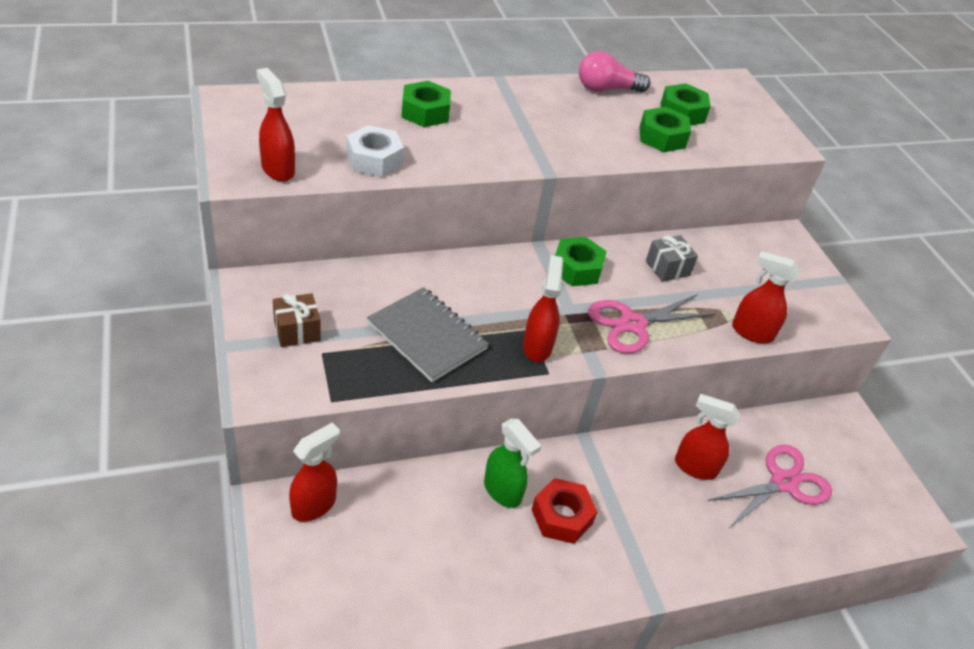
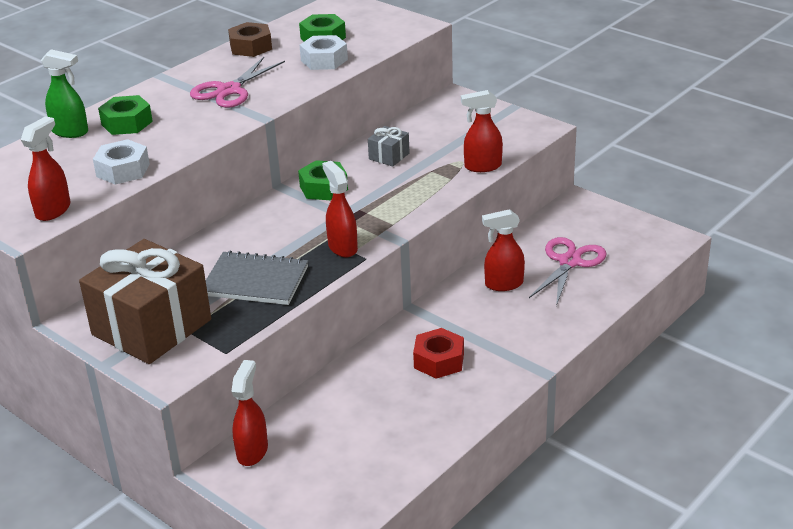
camera: 25 degrees left, 10 degrees down
(278, 169) = (53, 210): red spray bottle -> red spray bottle turned 90 degrees clockwise
(297, 330) = (151, 327): brown gift -> brown gift, size x2.36
(502, 491) = (383, 369): green spray bottle -> green spray bottle (70, 132)
(606, 89) = (251, 47): pink light bulb -> brown nut
(632, 324) = (396, 201): pink scissors -> pink scissors (229, 90)
(662, 137) = (324, 60): green nut -> white nut

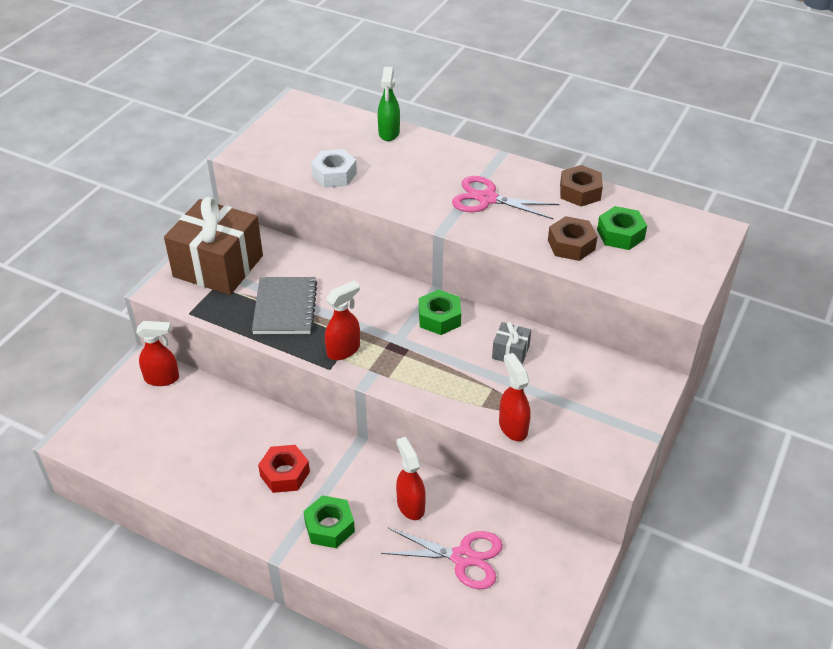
camera: 75 degrees right, 10 degrees up
(53, 210) = (269, 157): red spray bottle -> none
(127, 123) = (411, 157): green nut -> green nut (329, 527)
(324, 60) = (571, 245): white nut -> brown nut

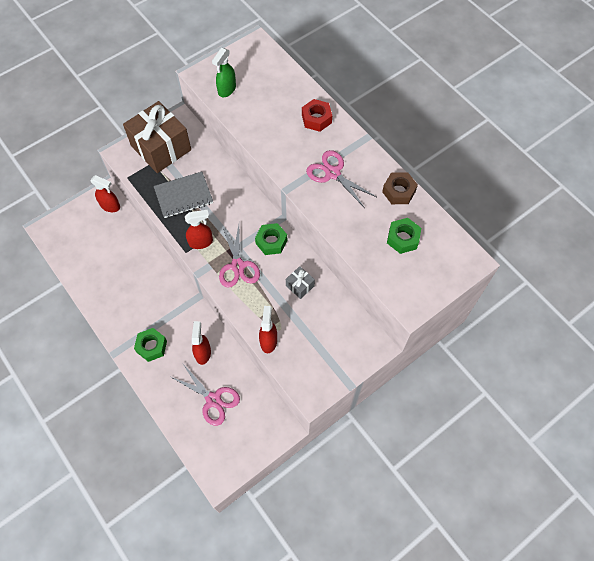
camera: 25 degrees right, 20 degrees up
(285, 307) = (183, 196): grey notebook -> grey notebook turned 45 degrees clockwise
(285, 474) = (145, 301): red nut -> red nut (316, 119)
(334, 175) = (246, 115): white nut -> none
(389, 133) = (302, 91): green spray bottle -> green spray bottle (226, 90)
(412, 359) = (237, 266): none -> pink scissors
(571, 245) = (364, 234): brown nut -> none

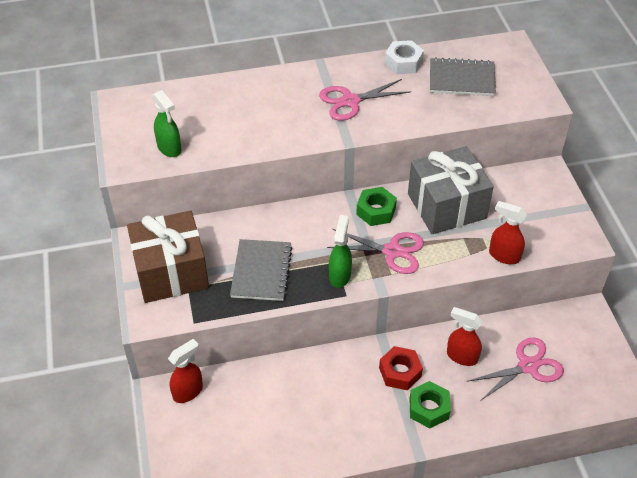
camera: 65 degrees left, 15 degrees down
(201, 242) = (340, 275): red spray bottle -> green spray bottle
(300, 286) = (446, 206): grey gift -> grey gift, size x2.36
(316, 119) = (268, 89): red nut -> red nut (400, 372)
(398, 191) = (403, 62): brown nut -> white nut
(403, 238) = (461, 79): green nut -> grey notebook

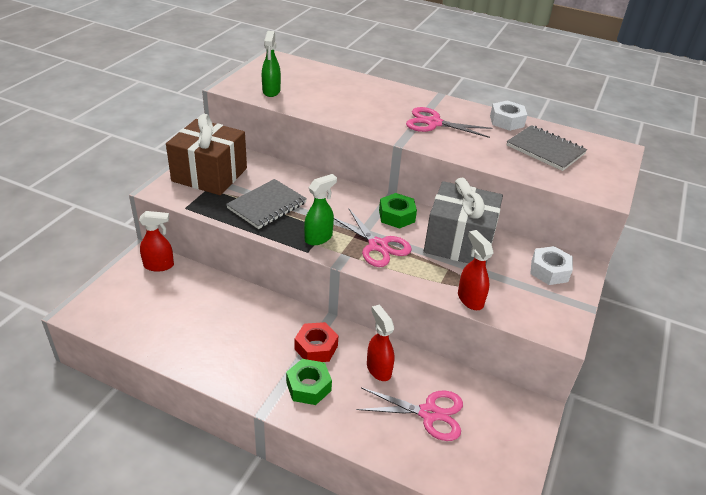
camera: 35 degrees right, 10 degrees down
(531, 191) = (549, 271): none -> white nut

